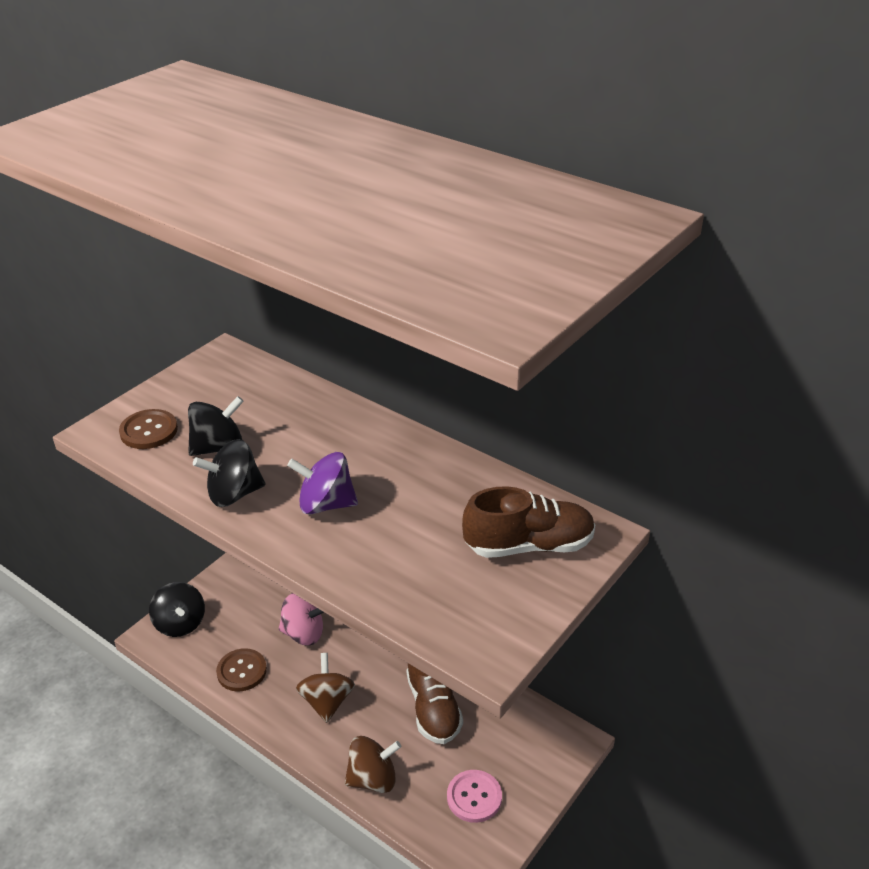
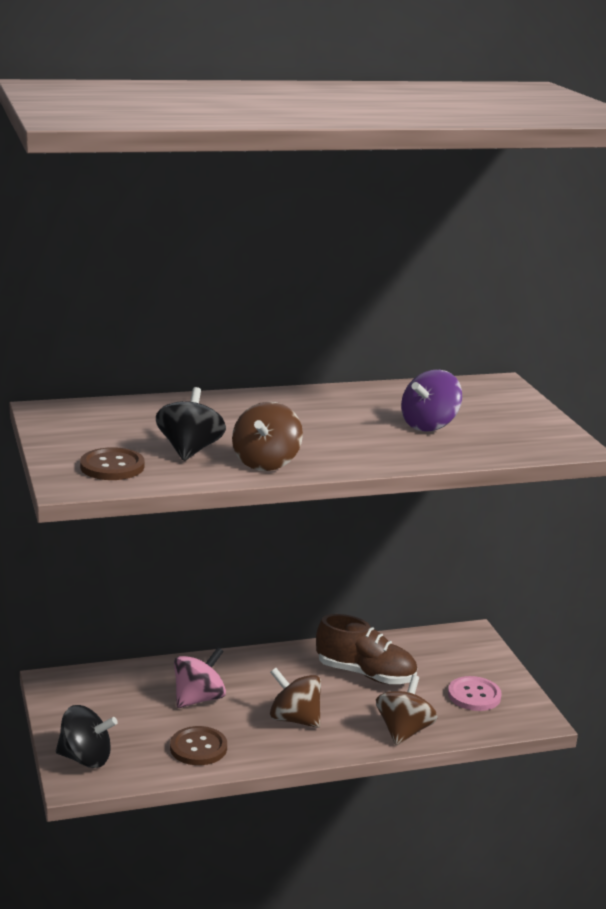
camera: 55 degrees left, 15 degrees down
(234, 494) = (266, 463): black spinning top -> brown spinning top
(325, 504) = (335, 439): purple spinning top -> purple spinning top (429, 425)
(529, 545) = (482, 402): brown shoe -> none

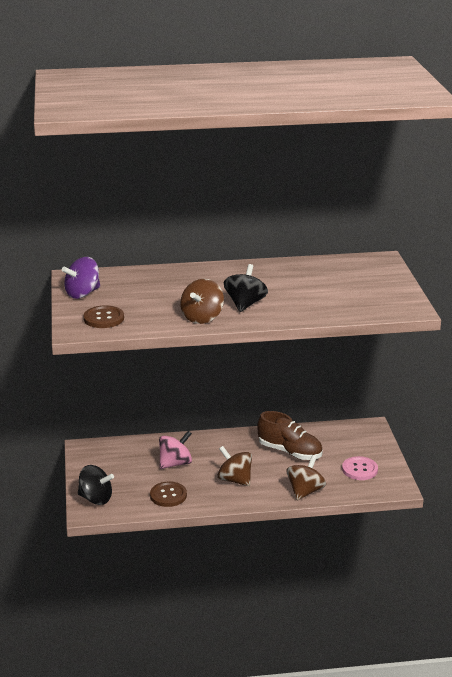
camera: 10 degrees right, 5 degrees up
(190, 450) = (156, 307): black spinning top -> black spinning top (245, 304)
(429, 425) = (320, 292): purple spinning top -> purple spinning top (82, 294)

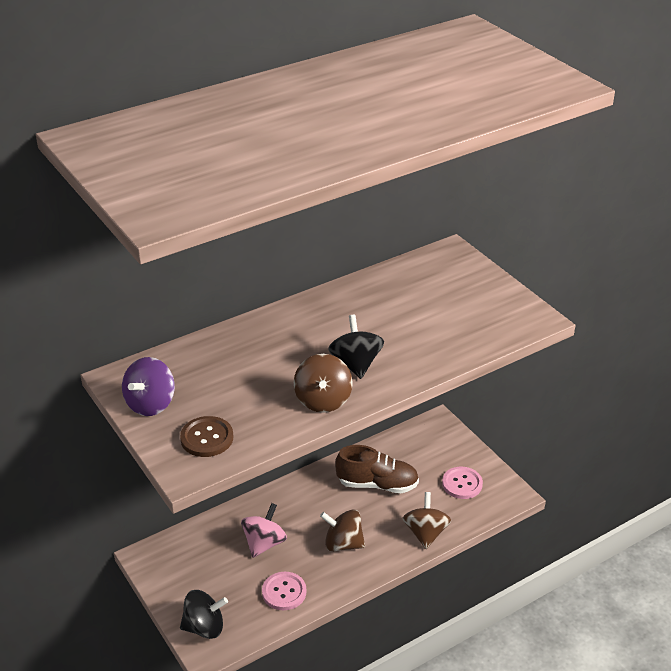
camera: 25 degrees left, 10 degrees up
(168, 495) = (284, 592): brown button -> pink button

